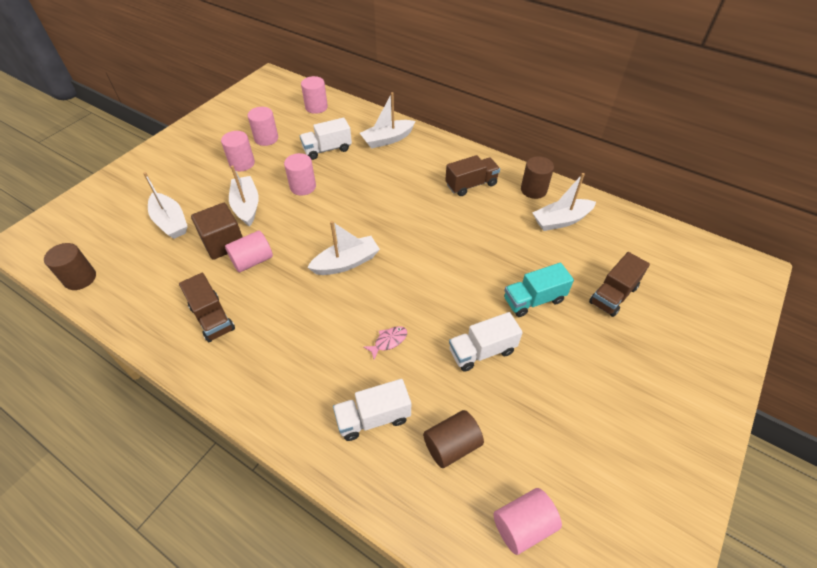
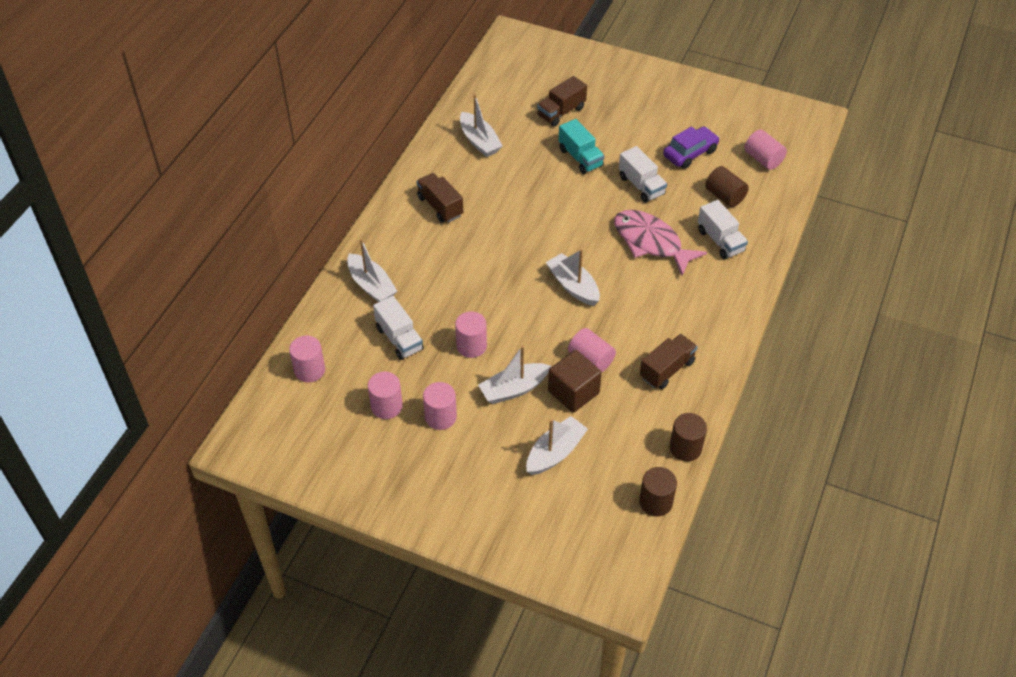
camera: 100 degrees left, 0 degrees up
(388, 341) = (650, 242): pink fish -> pink fish, size x2.48
(533, 190) = (439, 160): brown cylinder -> brown cylinder (685, 448)
(538, 422) = (690, 153): none -> purple car
(613, 295) = (561, 112): brown truck -> brown truck turned 105 degrees clockwise

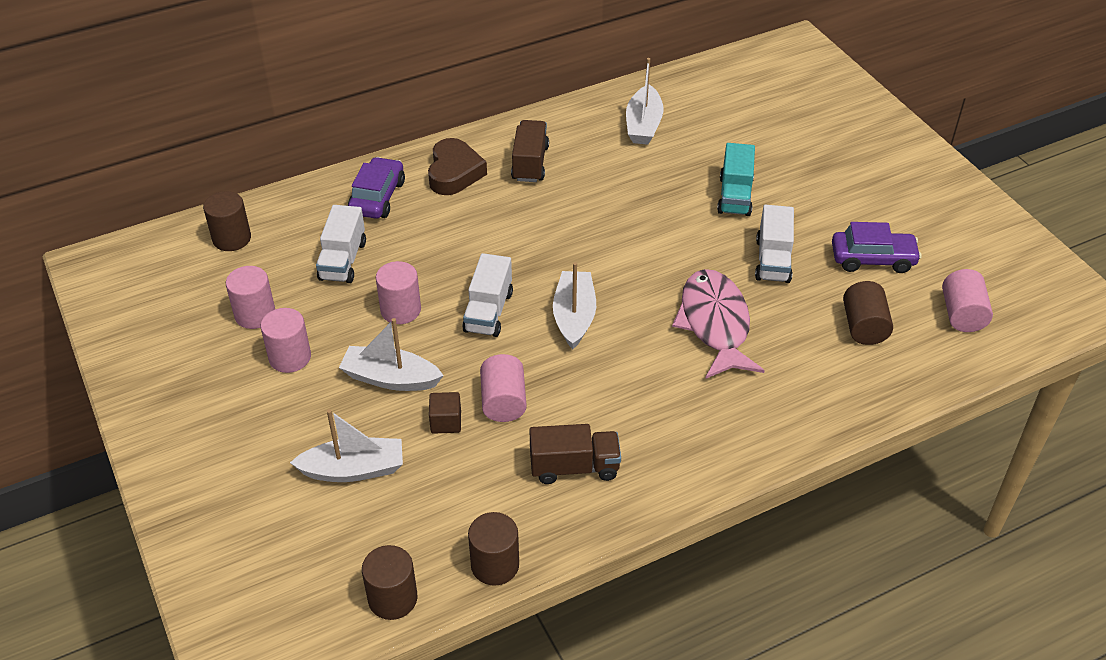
camera: 40 degrees right, 5 degrees down
(309, 370) = (232, 238): pink cylinder -> brown cylinder
(371, 285) = (377, 197): white boat -> purple car
(400, 240) = (454, 173): none -> brown heart
(561, 112) = (766, 141): brown truck -> none
(573, 392) = (446, 422): brown cube -> brown cube, size x0.56
(720, 241) = (802, 371): white truck -> white truck (488, 312)

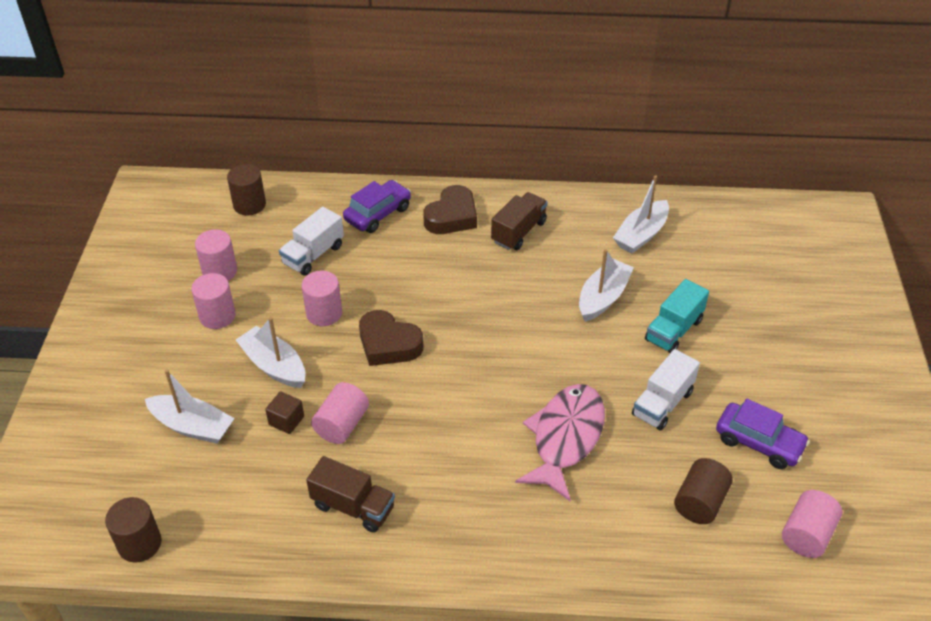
camera: 30 degrees right, 0 degrees up
(488, 312) = (388, 344): white truck -> brown heart
(495, 565) = (231, 557): brown cylinder -> none
(574, 316) = (452, 378): white boat -> white boat (603, 297)

